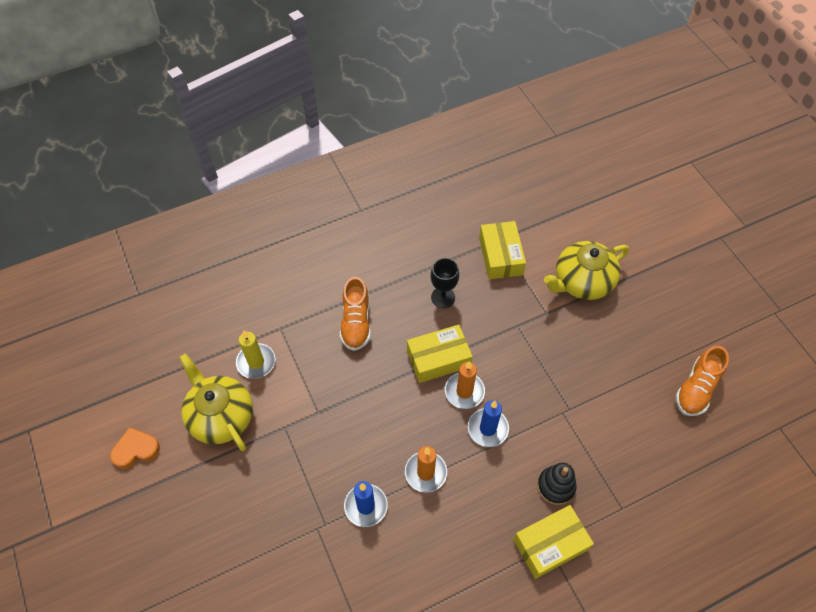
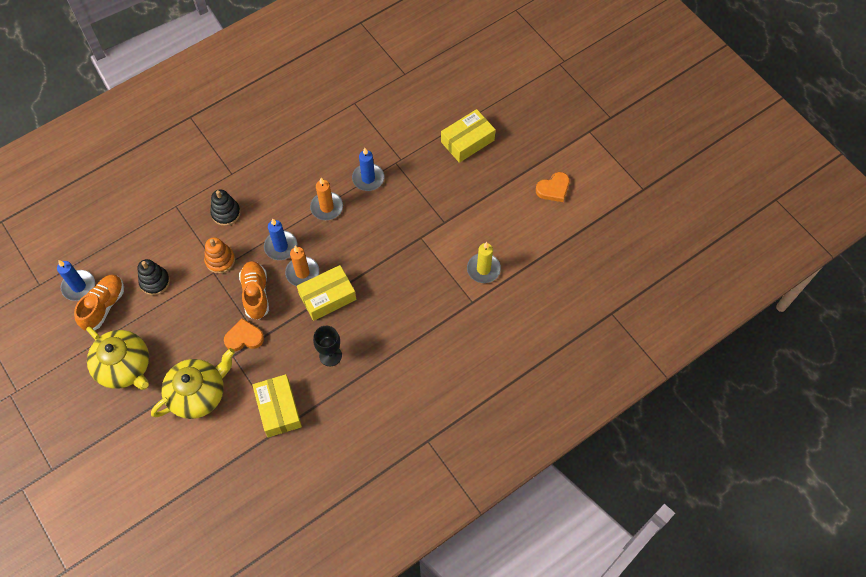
camera: 170 degrees right, 5 degrees up
(221, 416) = (497, 222): yellow teapot -> yellow teapot (125, 367)
(356, 322) = (406, 318): orange shoe -> orange shoe (256, 294)
(534, 329) = (244, 337): none -> orange heart
(550, 544) = (230, 175): yellow box -> yellow box (467, 141)
(562, 423) = (220, 260): none -> orange stacking toy
(639, 409) = (155, 282): none -> black stacking toy
(731, 417) = (79, 286): none -> blue candle

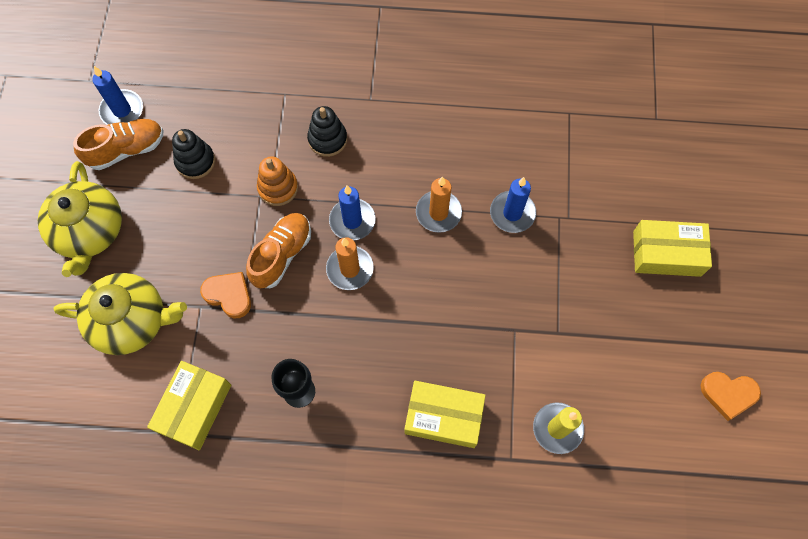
camera: 40 degrees right, 5 degrees up
(327, 297) = (353, 319): yellow box -> yellow box (443, 417)

